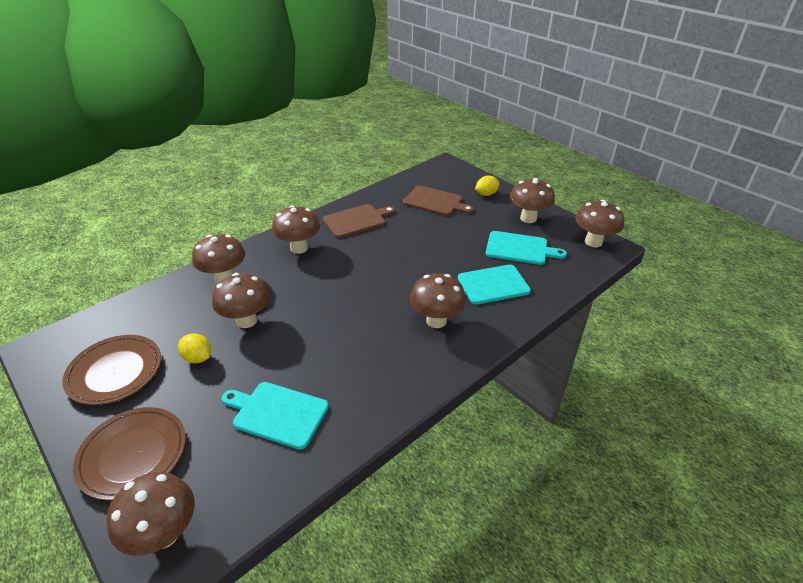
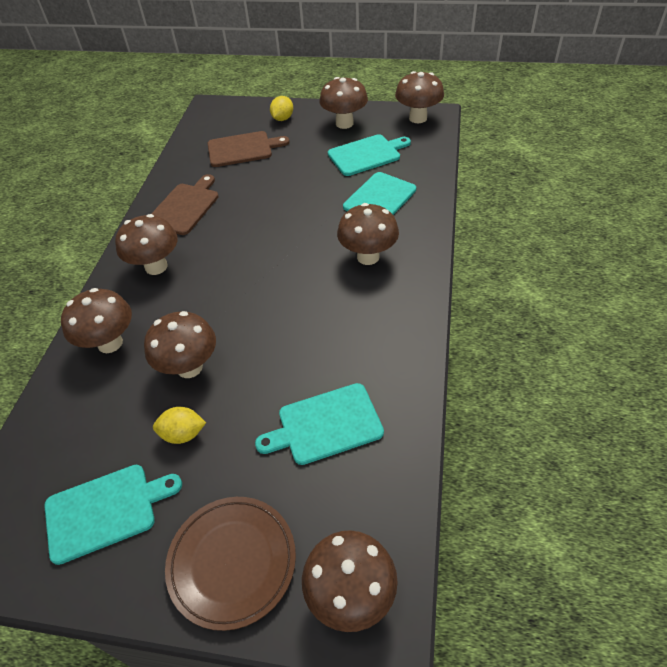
camera: 35 degrees left, 10 degrees up
(115, 372) = (106, 510): brown plate -> turquoise cutting board

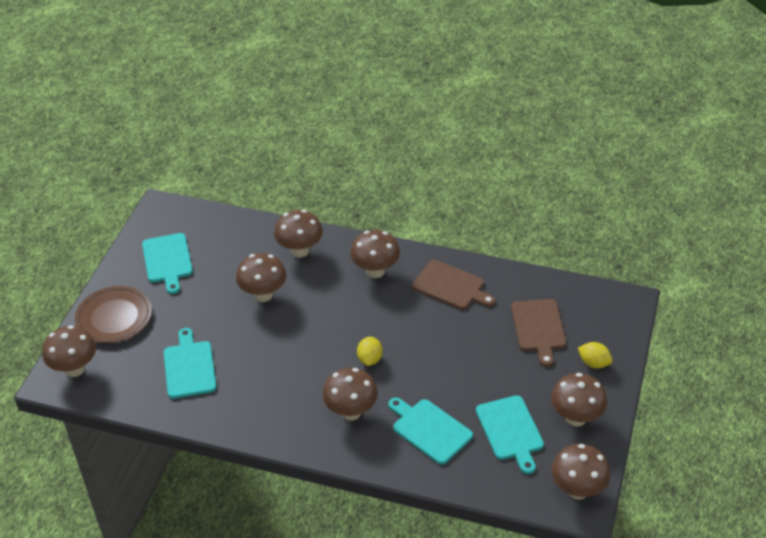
camera: 95 degrees right, 5 degrees down
(183, 434) = (208, 293): yellow lemon -> yellow lemon (370, 359)

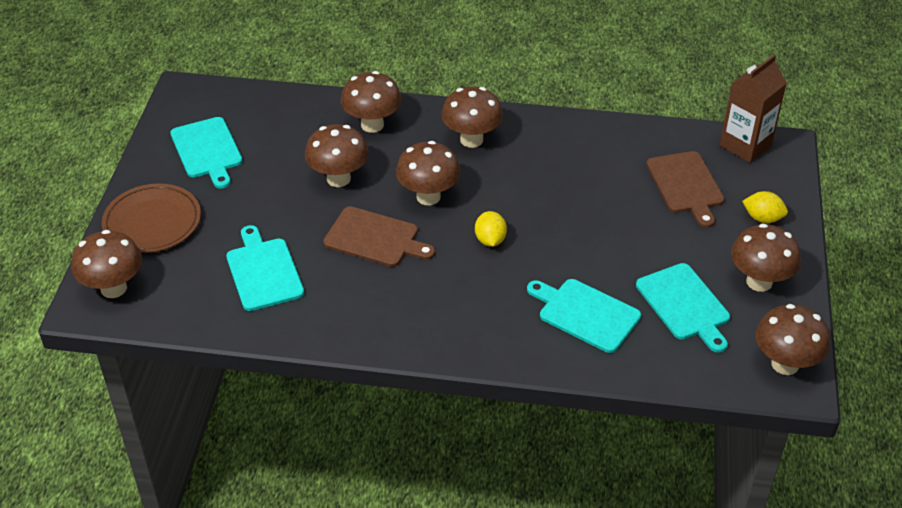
camera: 10 degrees left, 0 degrees up
(351, 412) = (482, 303): brown mushroom -> brown mushroom (428, 197)
(451, 286) = (568, 148): brown cutting board -> brown cutting board (375, 238)
(597, 297) = (745, 145): none -> brown carton

